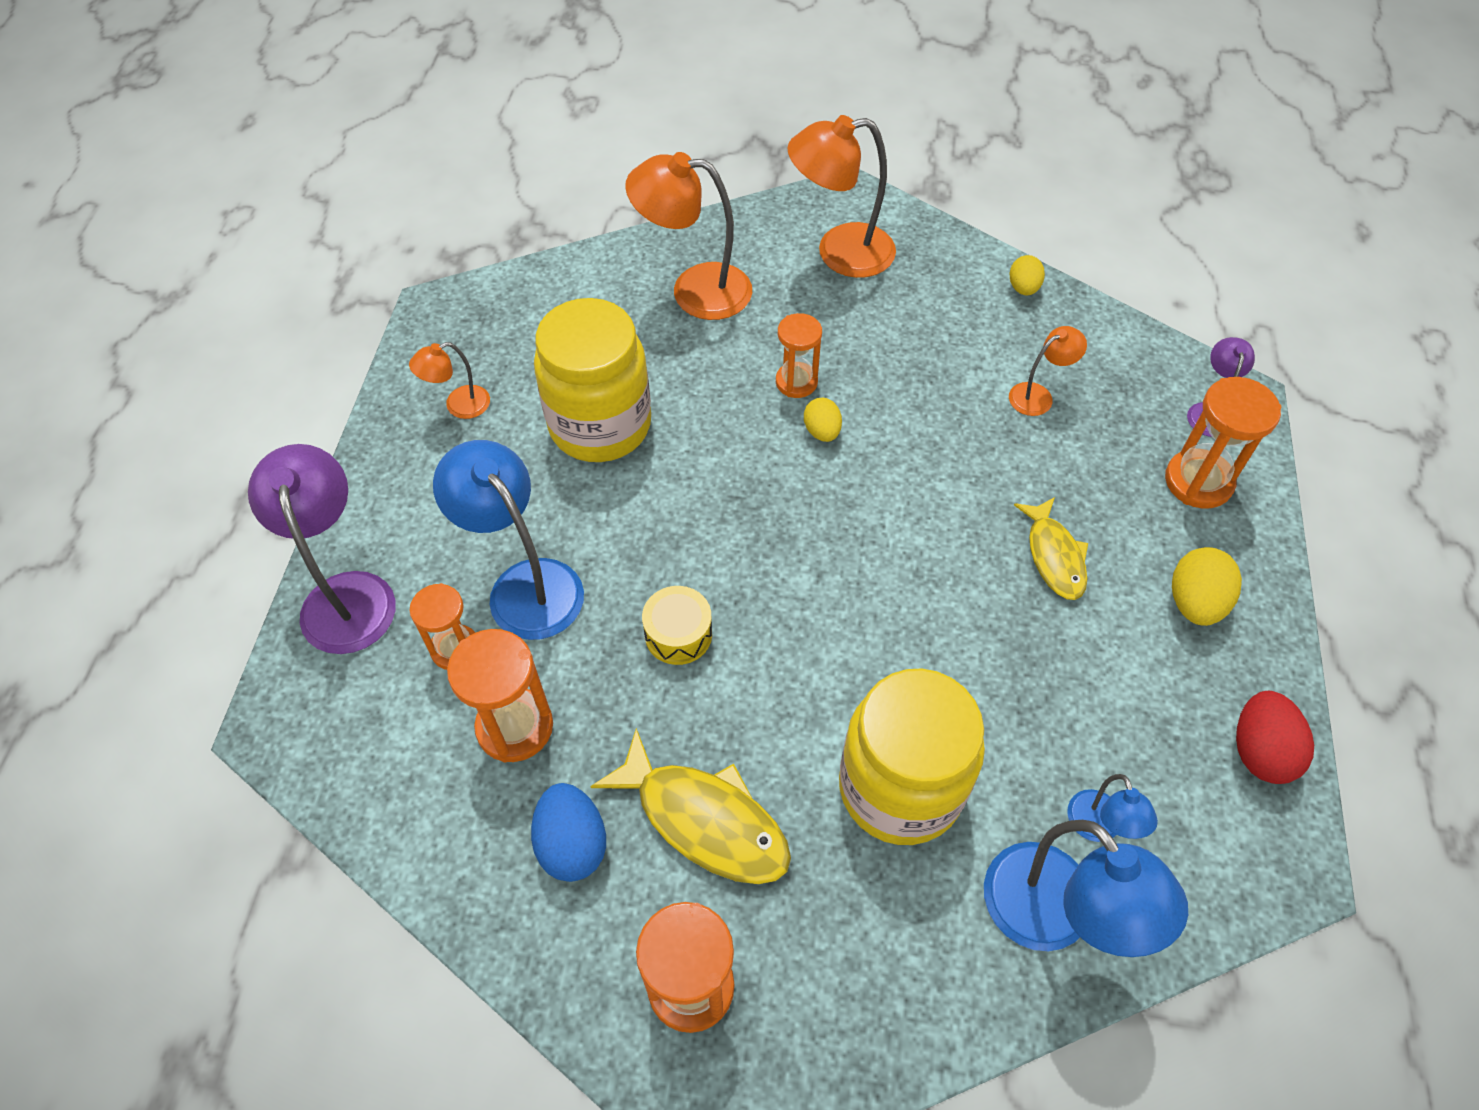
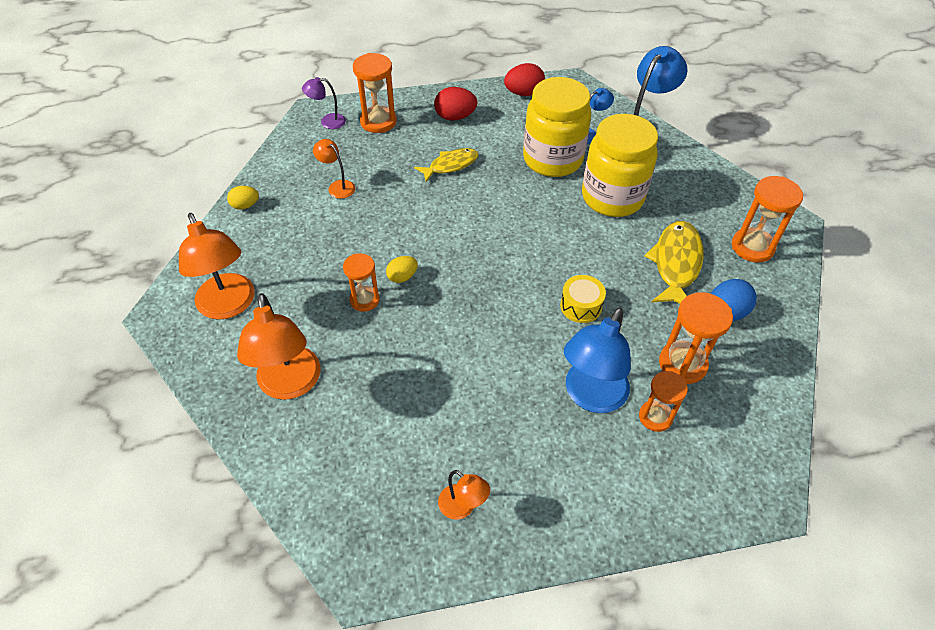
camera: 110 degrees left, 5 degrees down
(346, 594) = (657, 505): purple lamp -> none
(600, 425) = (444, 401): yellow jar -> yellow jar (552, 159)
(1194, 602) = (455, 117): yellow egg -> red egg

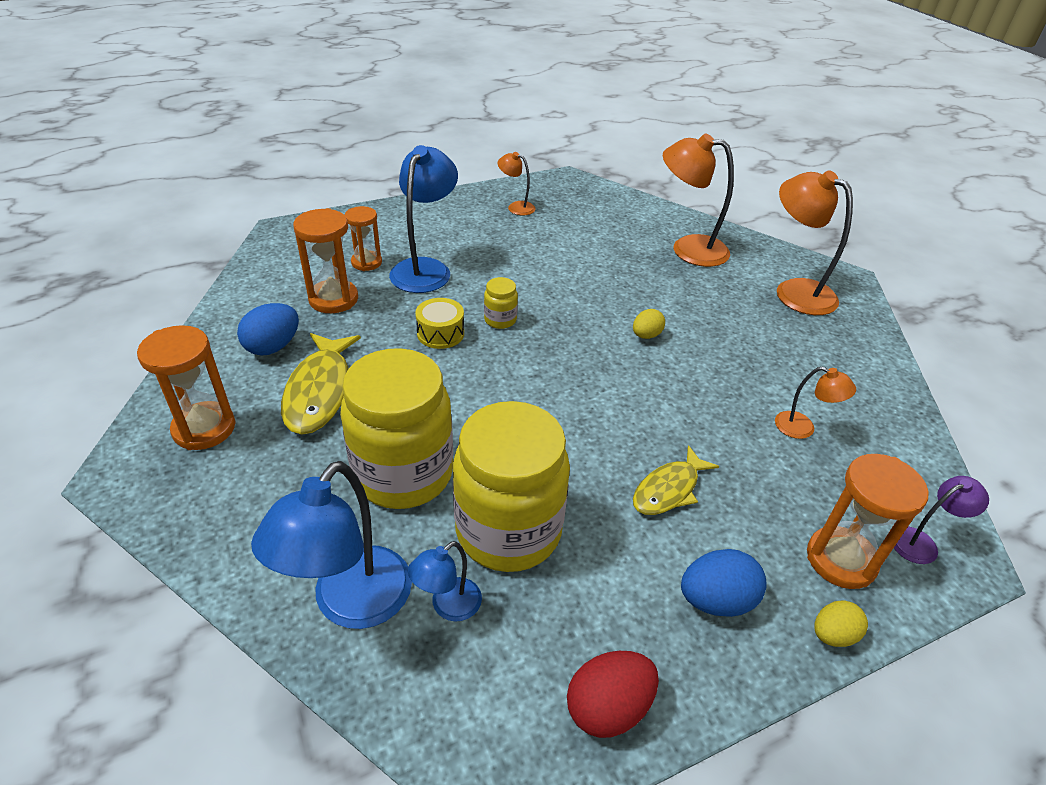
camera: 165 degrees right, 10 degrees down
(245, 205) = (888, 385): yellow egg -> yellow egg (833, 635)
(290, 385) = (688, 249): orange lamp -> orange lamp turned 45 degrees counterclockwise
(364, 300) = (671, 311): orange hourglass -> none
(455, 117) = (716, 600): red egg -> blue egg
(525, 313) = (500, 320): none -> yellow jar

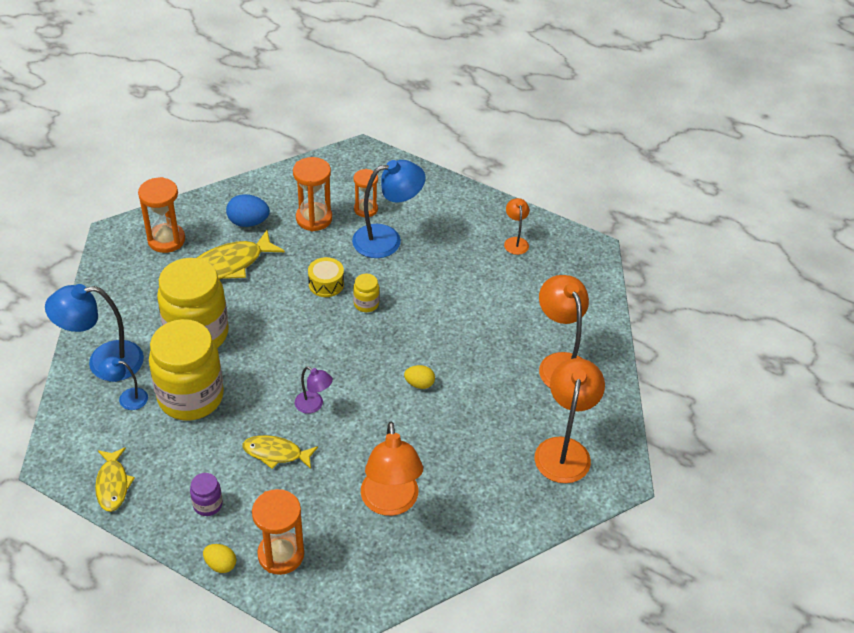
camera: 55 degrees right, 5 degrees up
(608, 707) = (113, 484): red egg -> yellow fish
(716, 600) = (208, 504): blue egg -> purple jar
(803, 428) = (390, 503): orange lamp -> orange lamp, size x1.93
(921, 542) = (327, 593): purple lamp -> purple lamp (314, 405)

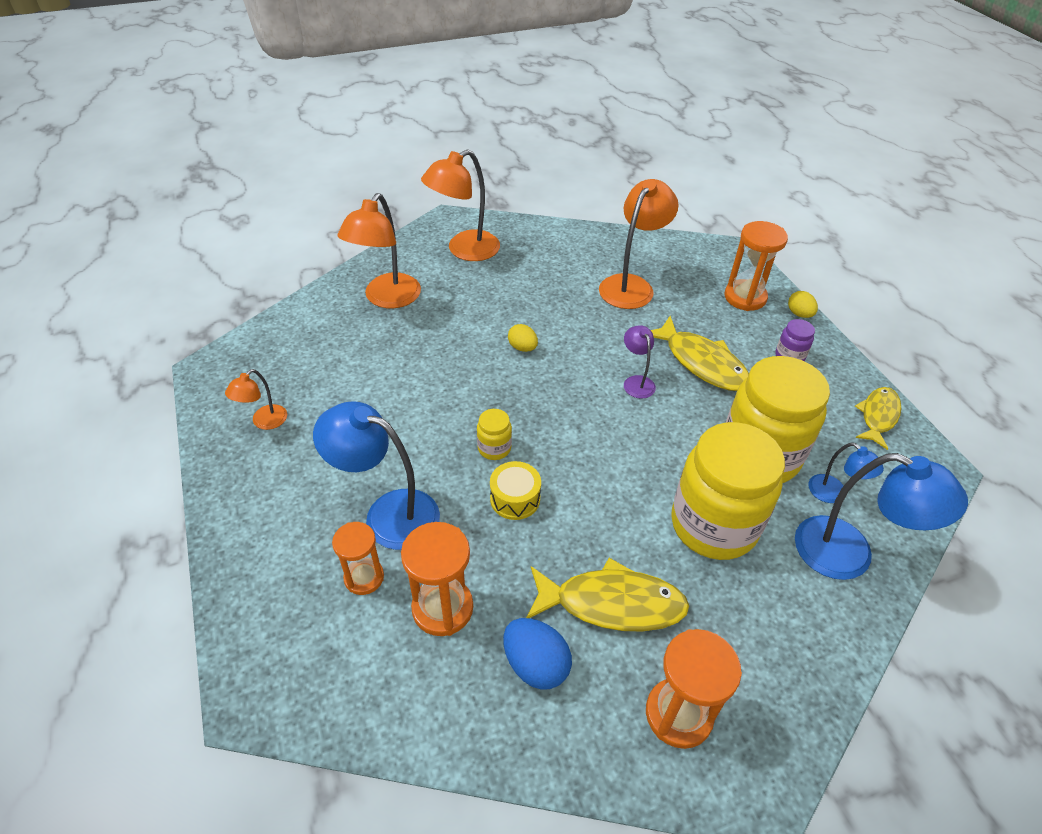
camera: 140 degrees left, 0 degrees up
(276, 453) = (701, 363): yellow fish -> yellow fish, size x1.53

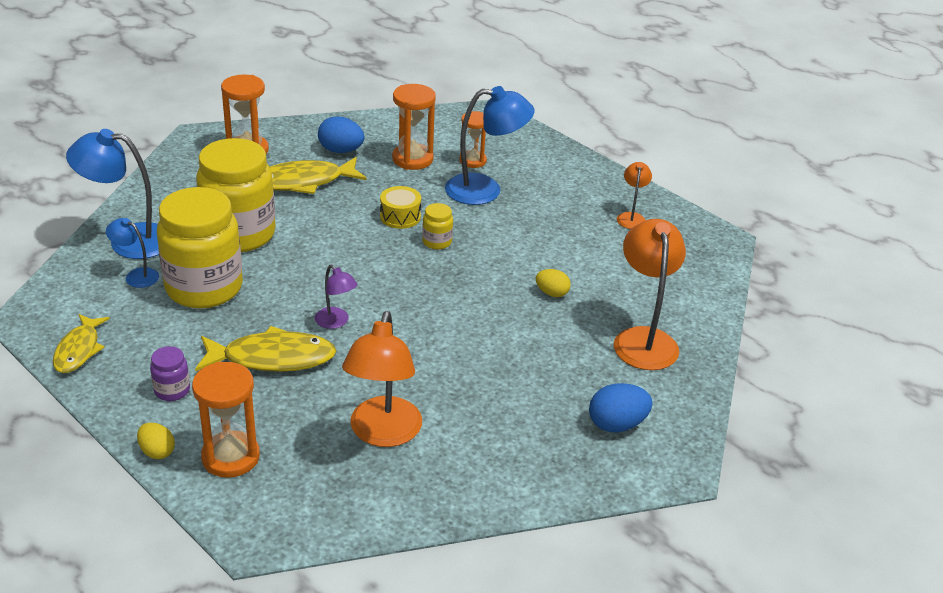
camera: 155 degrees right, 10 degrees down
(464, 250) = (617, 424): orange lamp -> blue egg
(522, 348) = (466, 326): yellow egg -> yellow egg (552, 293)
(701, 363) = (272, 358): yellow fish -> yellow fish turned 150 degrees clockwise

